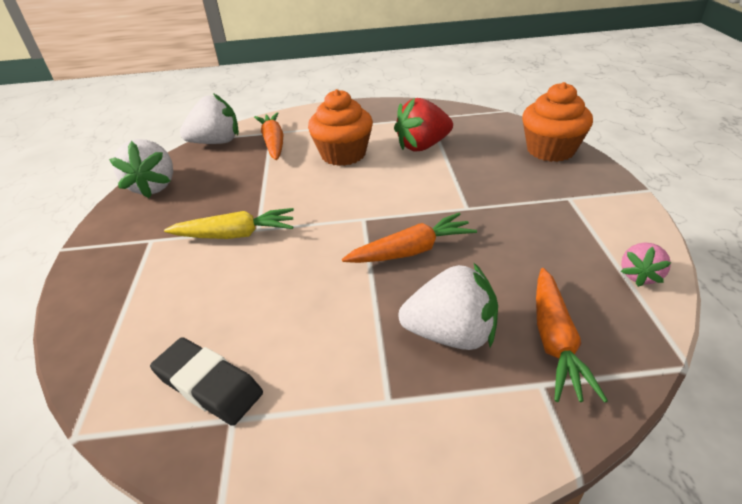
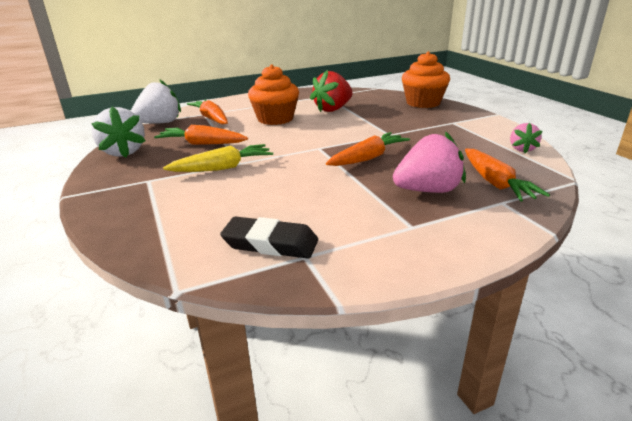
camera: 20 degrees left, 10 degrees down
(238, 187) = (202, 144): none -> orange carrot
(451, 334) = (427, 190): white strawberry -> pink strawberry

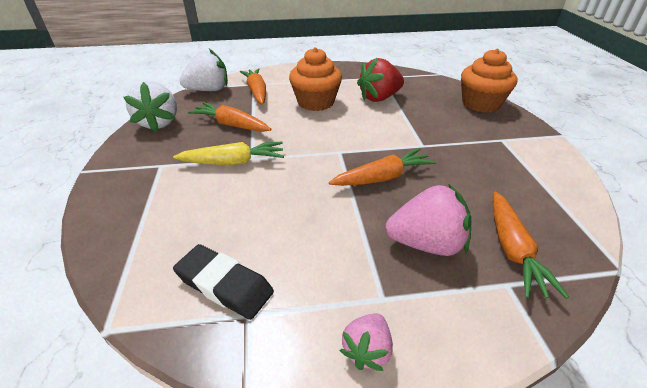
camera: 15 degrees right, 10 degrees up
(521, 149) = (569, 199): pink strawberry -> pink strawberry (367, 350)

